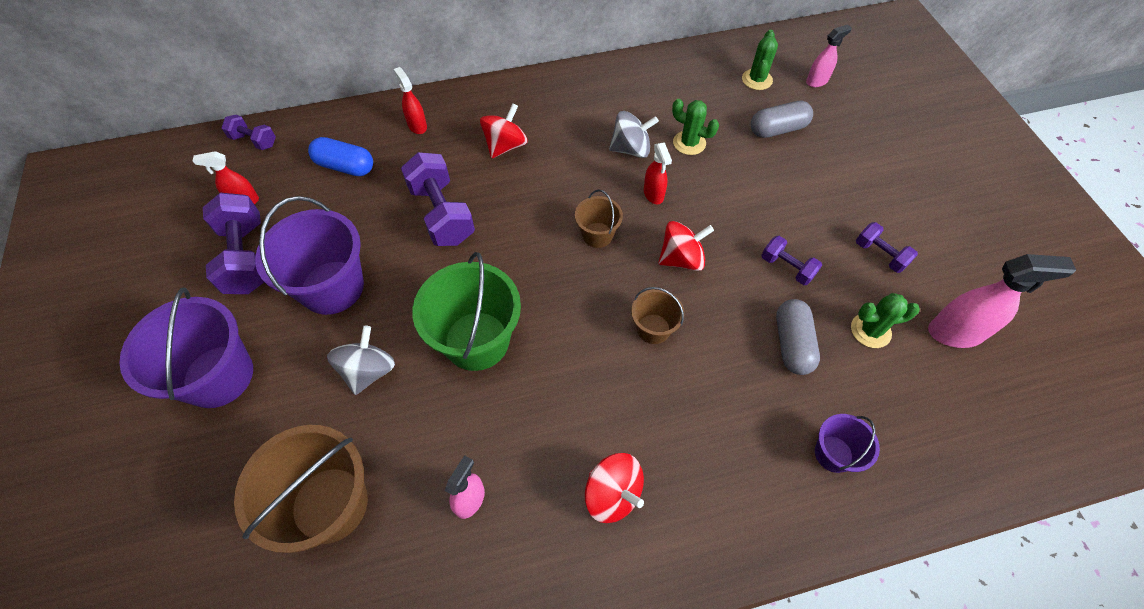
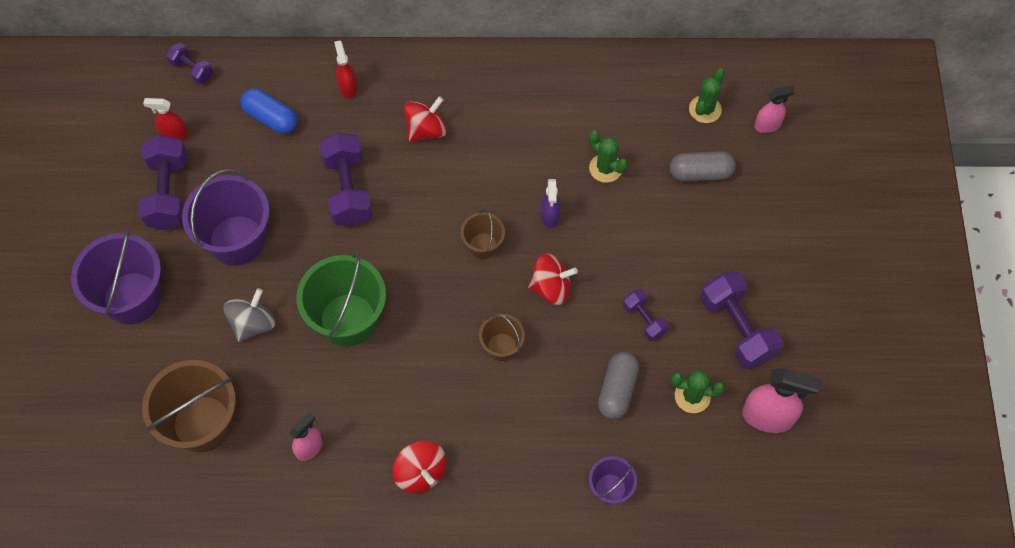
camera: 15 degrees right, 5 degrees up
(631, 149) = (546, 162): grey spinning top -> none
(653, 194) = (550, 216): red spray bottle -> purple spray bottle
(880, 255) = (737, 328): purple dumbbell -> purple dumbbell, size x1.83

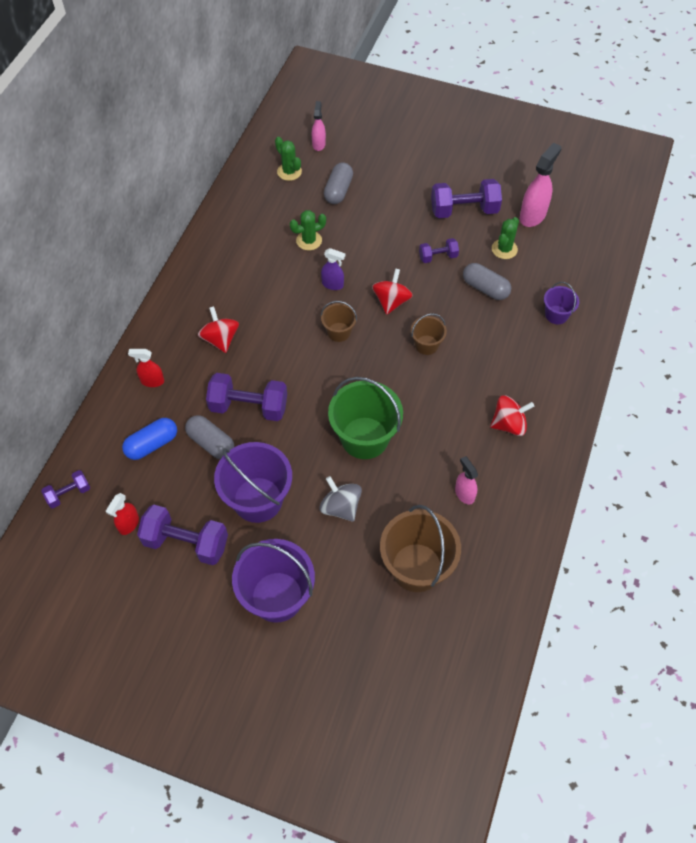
camera: 70 degrees left, 5 degrees down
(291, 171) = (211, 443): none -> grey capsule

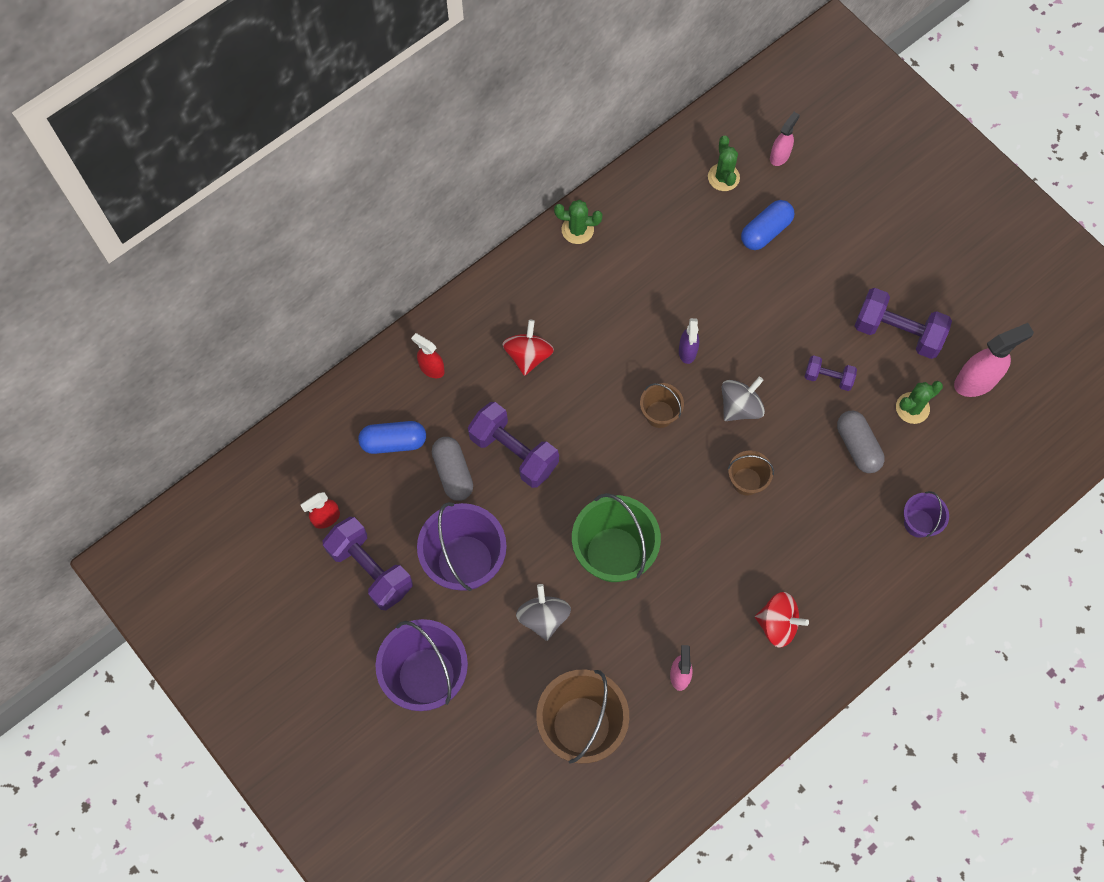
camera: 30 degrees right, 10 degrees up
(69, 494) = (286, 452): purple dumbbell -> none
(309, 240) = (693, 281): green cactus -> green cactus (577, 230)
(333, 284) = (687, 351): purple spray bottle -> purple spray bottle turned 45 degrees clockwise
(338, 190) = (765, 231): grey capsule -> blue capsule
(391, 301) = (740, 407): red spinning top -> grey spinning top

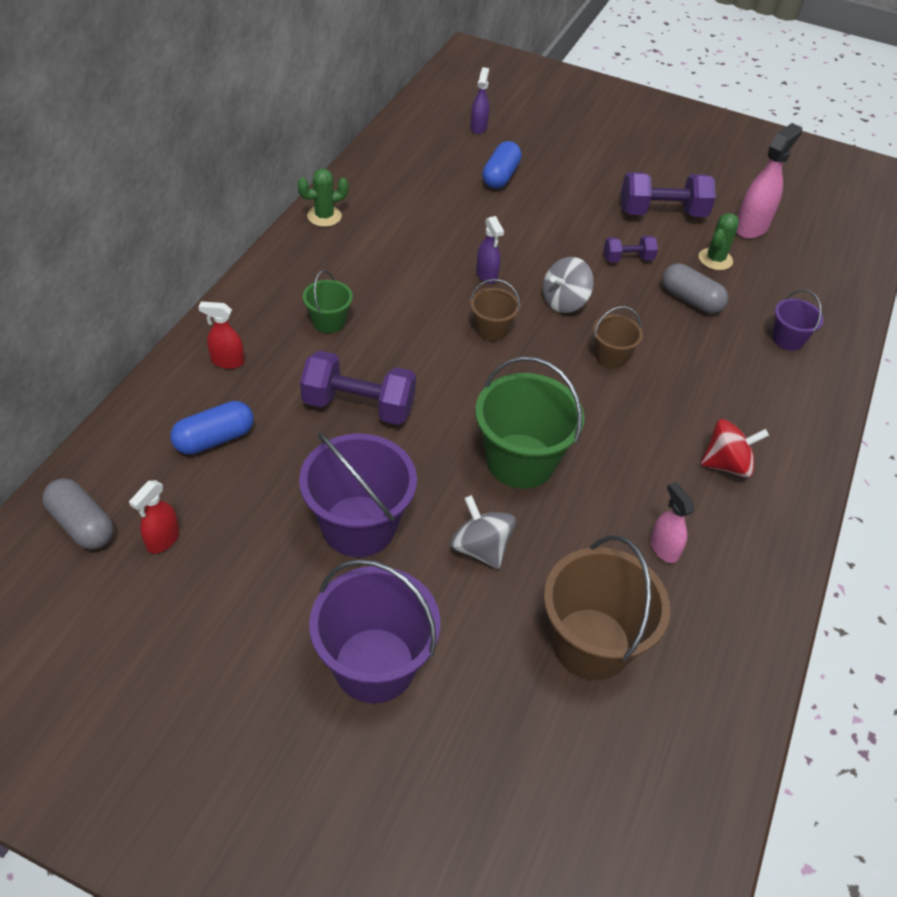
camera: 30 degrees left, 20 degrees down
(370, 569) = (245, 574): purple dumbbell -> none
(453, 473) = (299, 446): grey capsule -> grey capsule (82, 525)
(528, 355) = (328, 322): red spinning top -> green bucket
(723, 177) = (439, 151): green cactus -> none
(740, 407) = (564, 302): grey spinning top -> grey spinning top turned 150 degrees counterclockwise
(780, 156) = (478, 127): pink spray bottle -> purple spray bottle

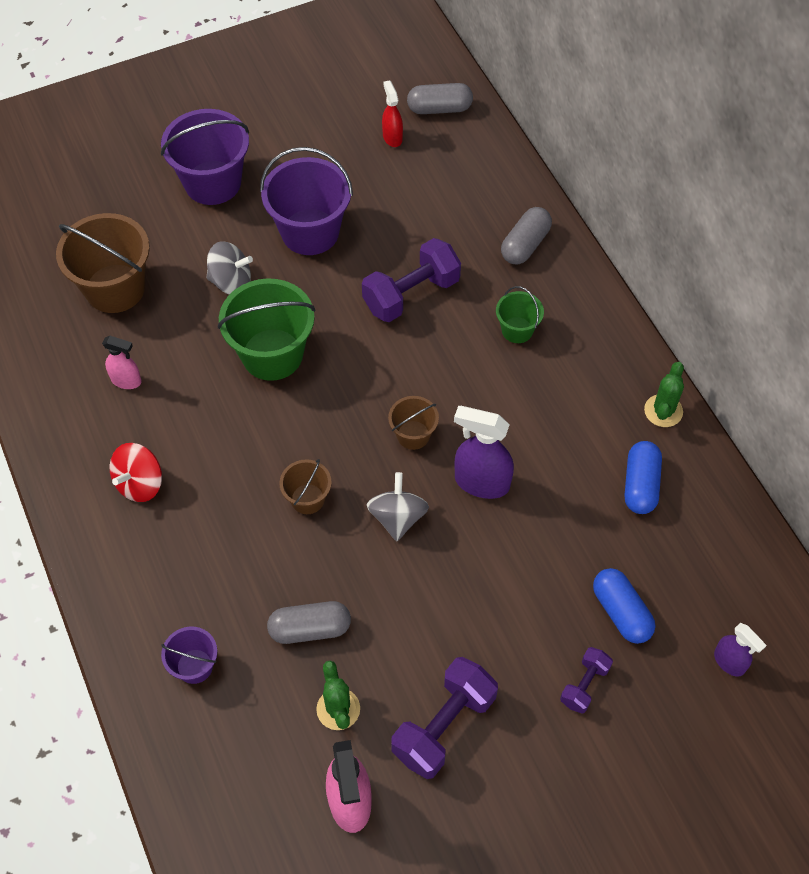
camera: 135 degrees right, 10 degrees up
(214, 439) = (453, 200): blue capsule -> blue capsule (640, 485)
(227, 361) = (525, 245): red spray bottle -> grey capsule
(486, 275) = (481, 482): purple spray bottle -> purple spray bottle, size x1.68
(627, 259) = (406, 624): purple dumbbell -> purple dumbbell (584, 685)

